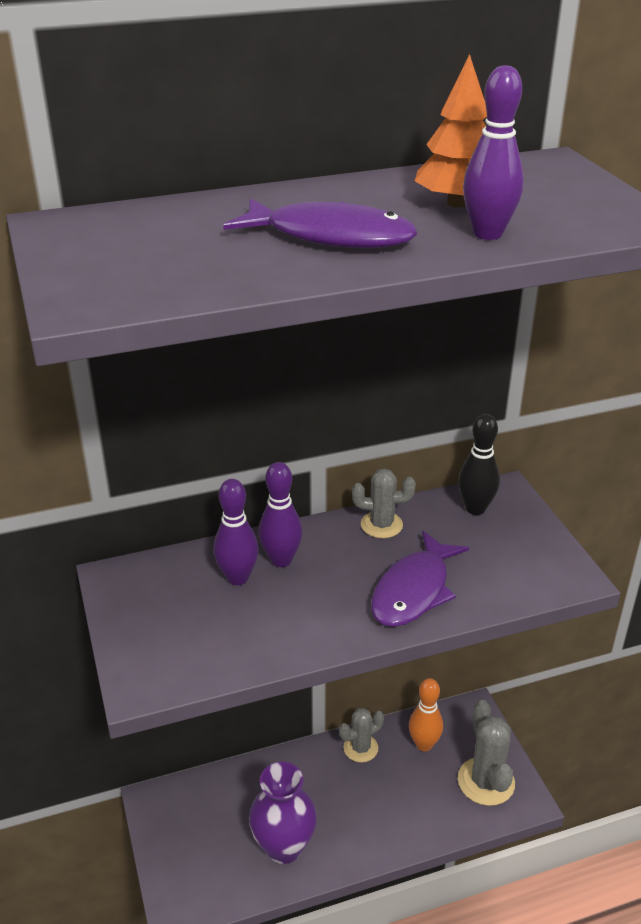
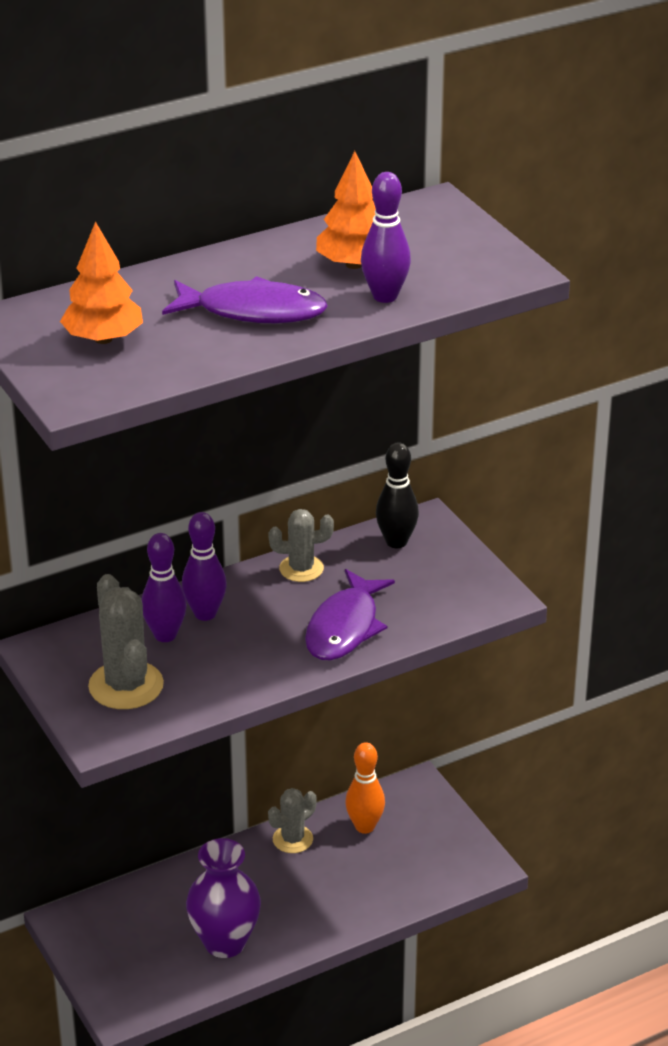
camera: 10 degrees left, 0 degrees up
(149, 249) = (103, 339): none -> orange tree
(486, 781) = (439, 854): grey cactus -> grey cactus (126, 686)

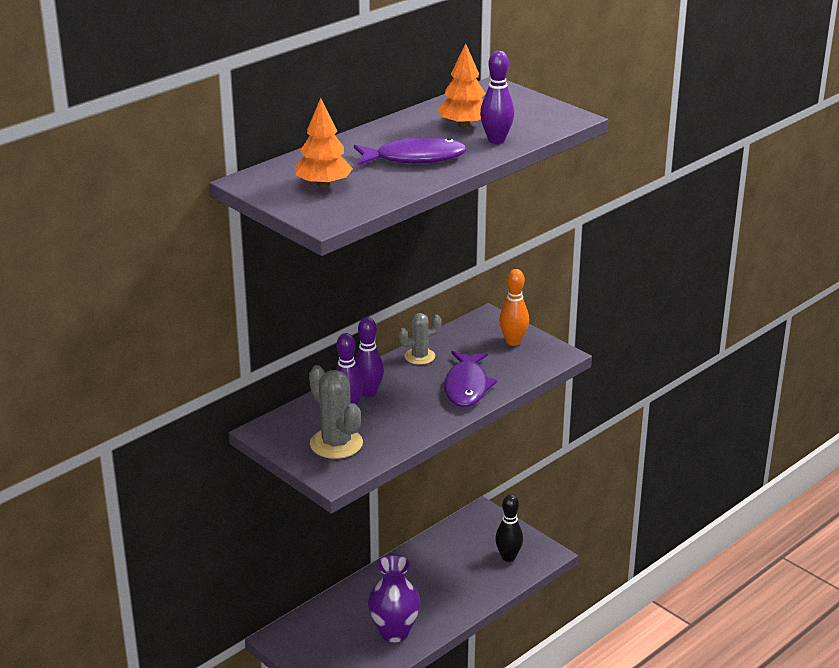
camera: 15 degrees left, 5 degrees down
(292, 839) = (413, 559): grey cactus -> none
(364, 826) = (458, 543): orange bowling pin -> orange bowling pin (513, 342)
(396, 542) = (474, 332): black bowling pin -> black bowling pin (508, 557)

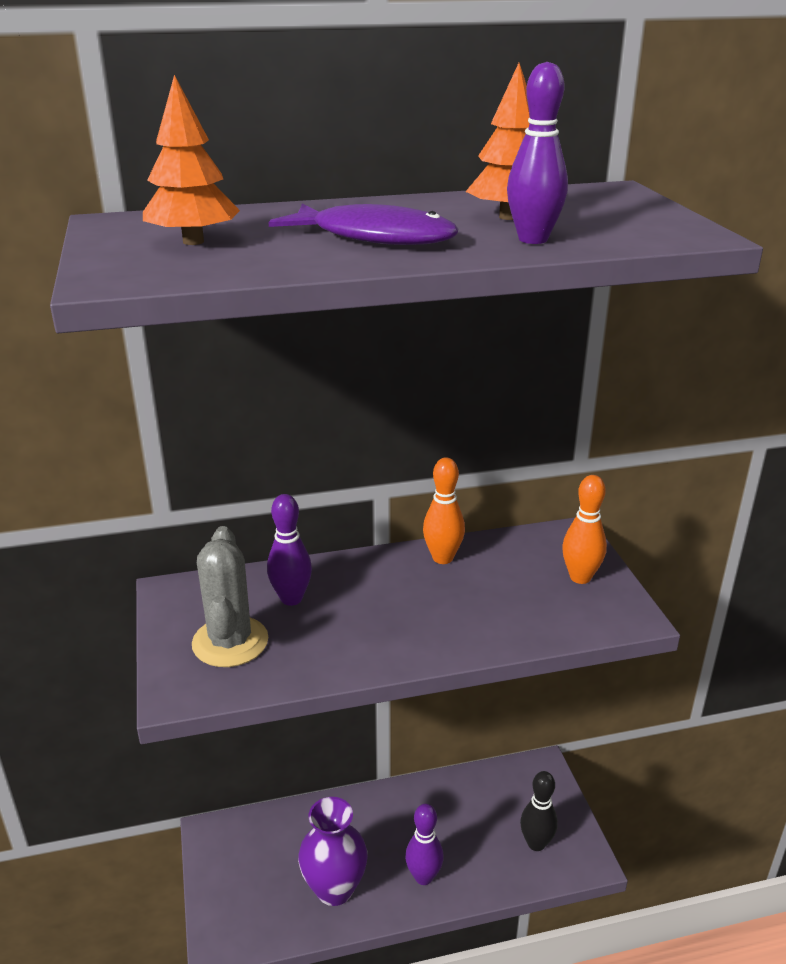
camera: 30 degrees right, 0 degrees up
(368, 392) = (337, 584): purple bowling pin -> purple bowling pin (423, 877)
(419, 356) = (442, 558): grey cactus -> orange bowling pin
(467, 387) = (466, 621): purple fish -> none

